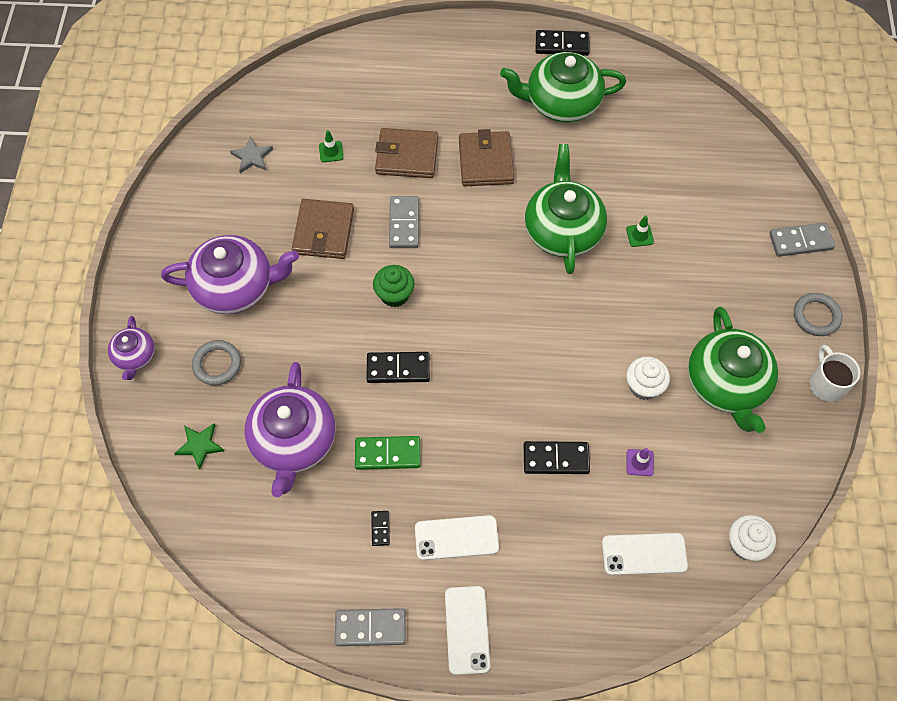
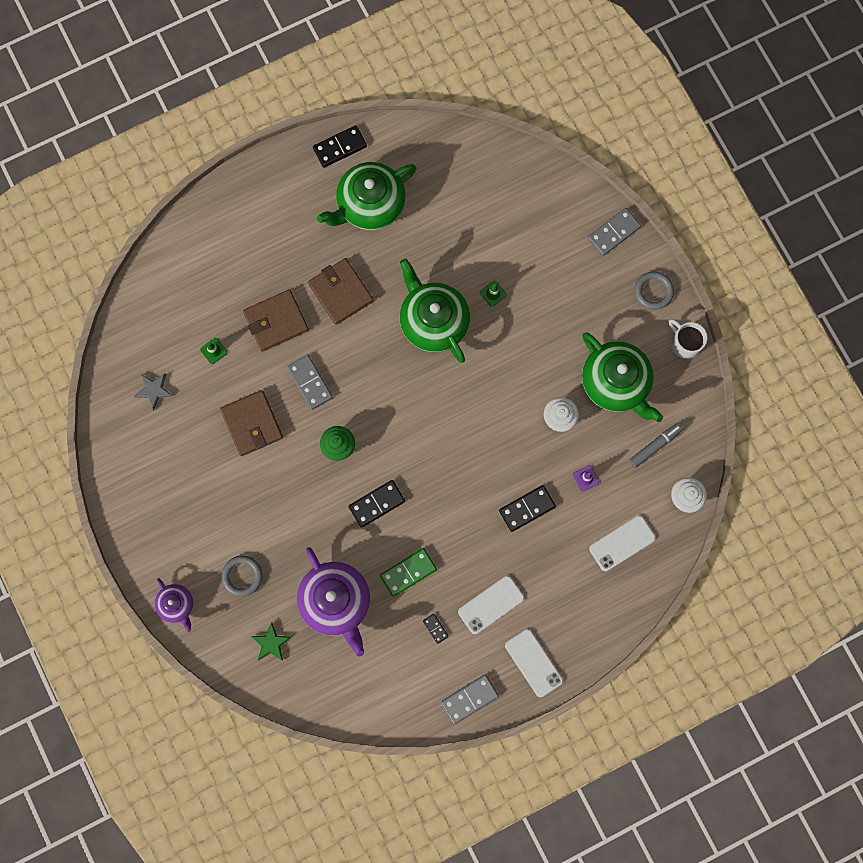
camera: 30 degrees left, 15 degrees up
(235, 286) = (214, 507): purple teapot -> none
(738, 470) = (655, 446): none -> grey marker

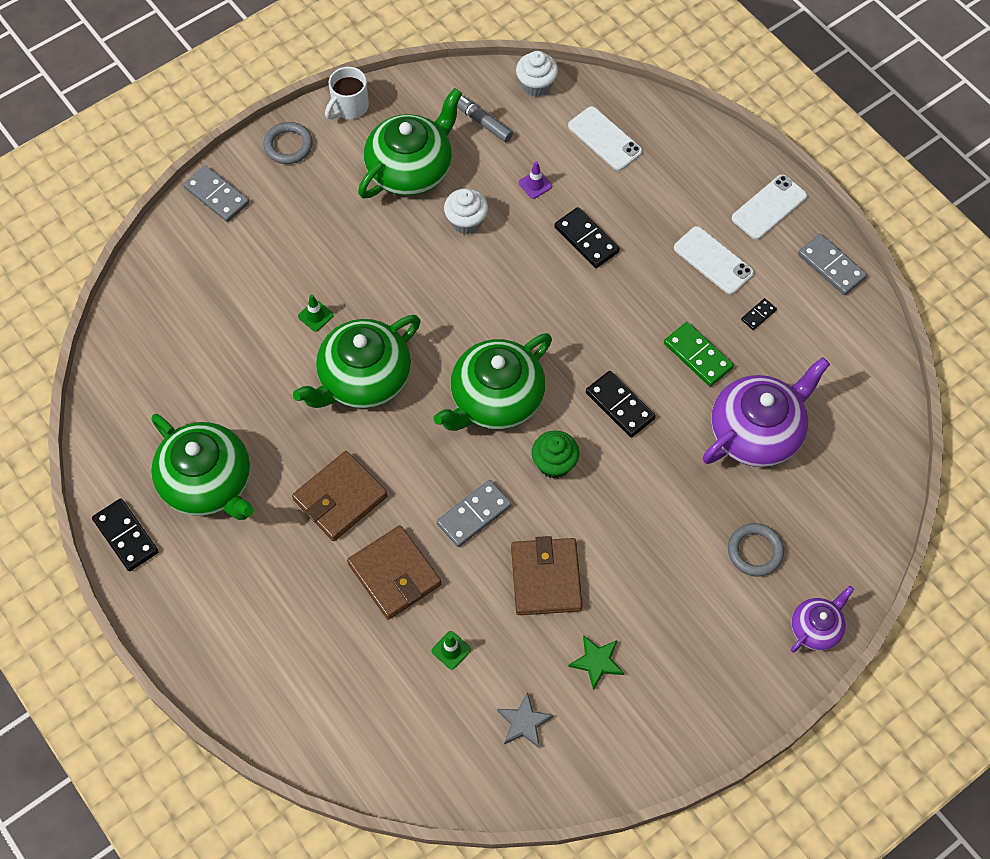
camera: 100 degrees left, 15 degrees down
(252, 424) = (546, 578): brown wallet -> brown wallet turned 60 degrees counterclockwise
(271, 643) = (831, 499): green star -> green star (597, 662)
(399, 413) = (495, 399): none -> green teapot

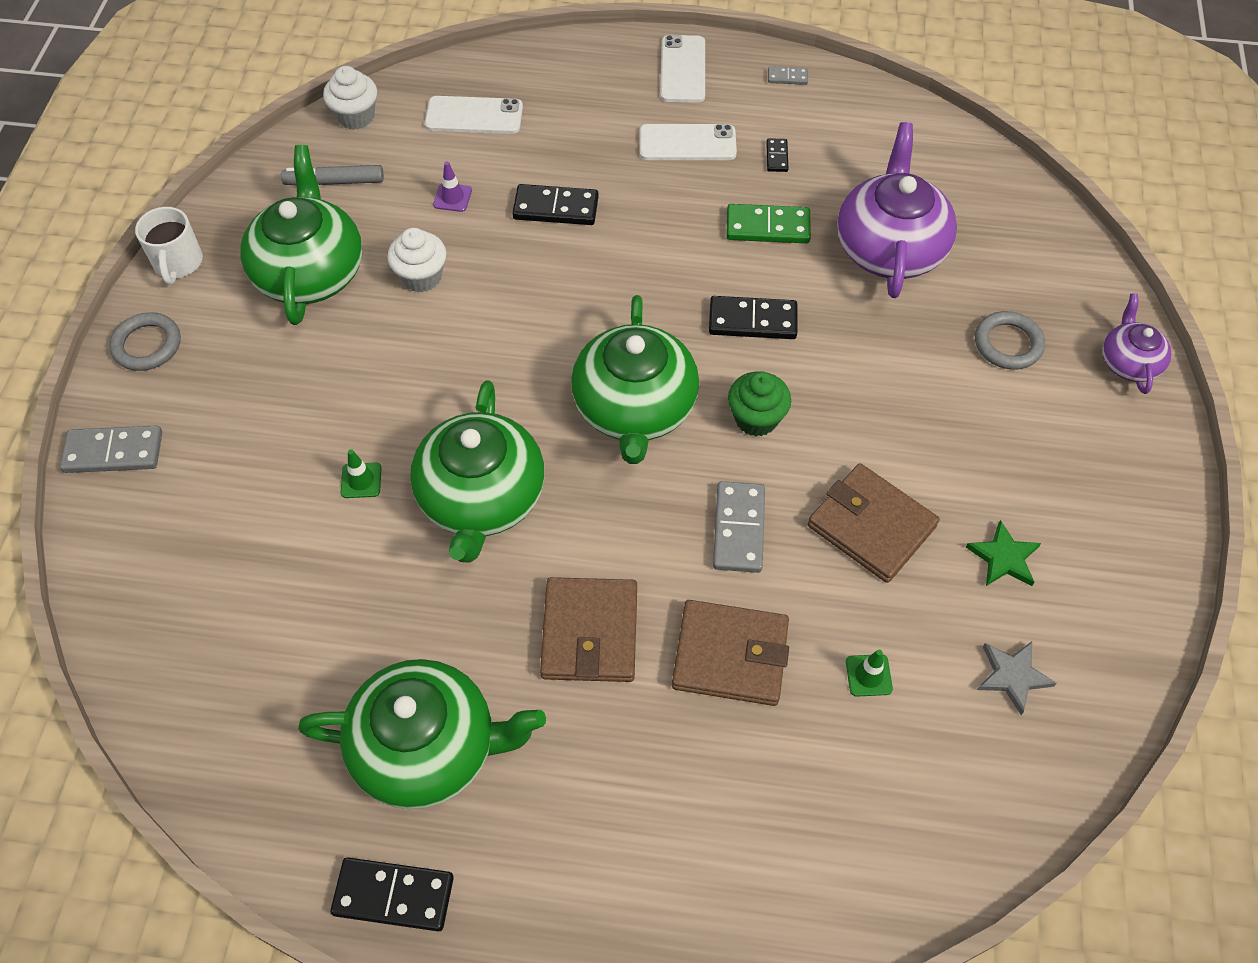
camera: 45 degrees left, 5 degrees down
(831, 266) = (787, 77): grey domino -> grey domino, size x0.52

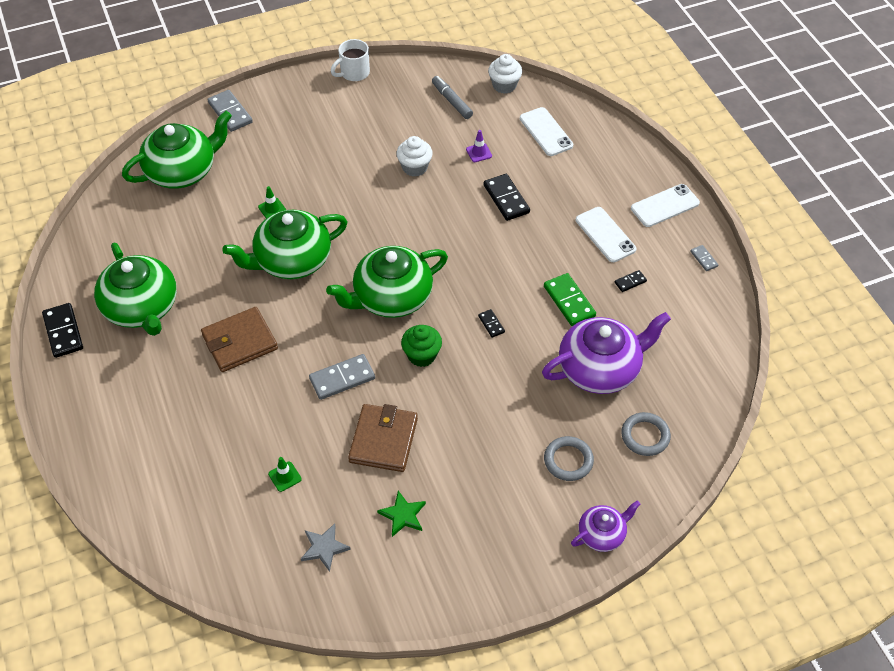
camera: 60 degrees right, 5 degrees down
(147, 345) = (297, 90): grey ring -> grey ring (645, 436)
(310, 272) = (385, 123): green teapot -> green teapot (182, 171)
(730, 655) = (261, 408): brown wallet -> none
(752, 321) = (491, 324): black domino -> black domino, size x0.52

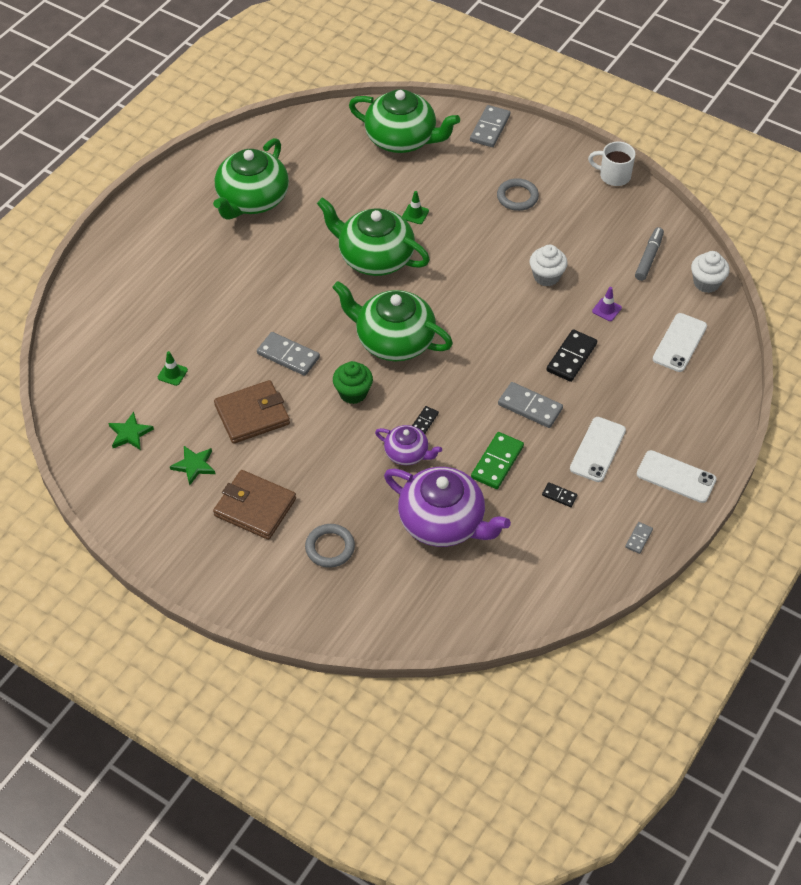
camera: 55 degrees right, 0 degrees up
(63, 332) = (194, 171): black domino -> none
(240, 342) = (270, 274): brown wallet -> brown wallet (255, 507)
(324, 548) = (130, 433): grey star -> green star
(532, 251) = (530, 407): none -> grey domino
(602, 534) = (276, 608): purple teapot -> purple teapot (407, 453)
(645, 436) = (399, 590): grey ring -> grey ring (517, 197)

